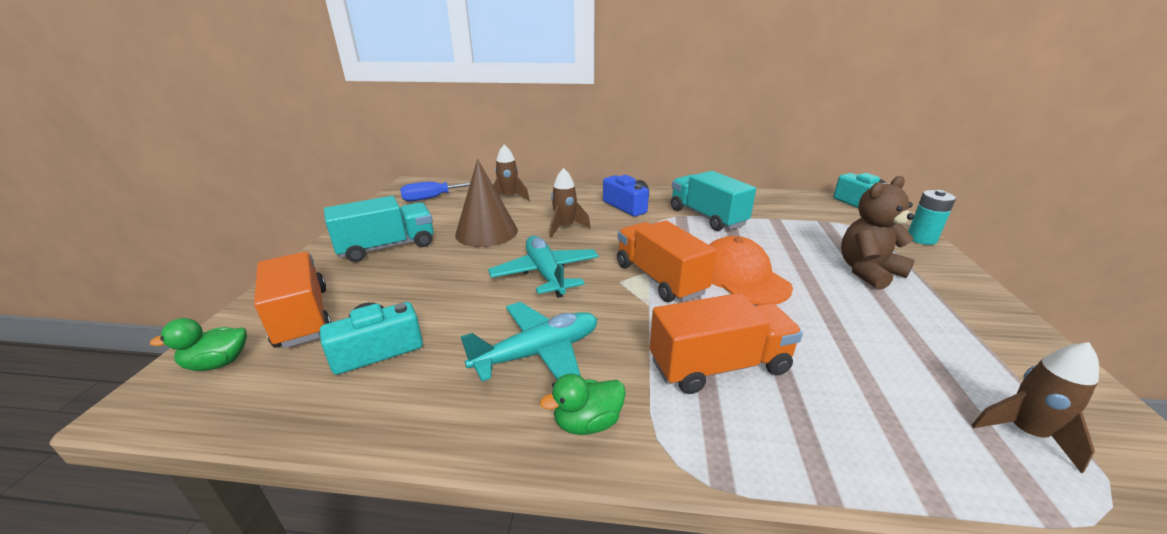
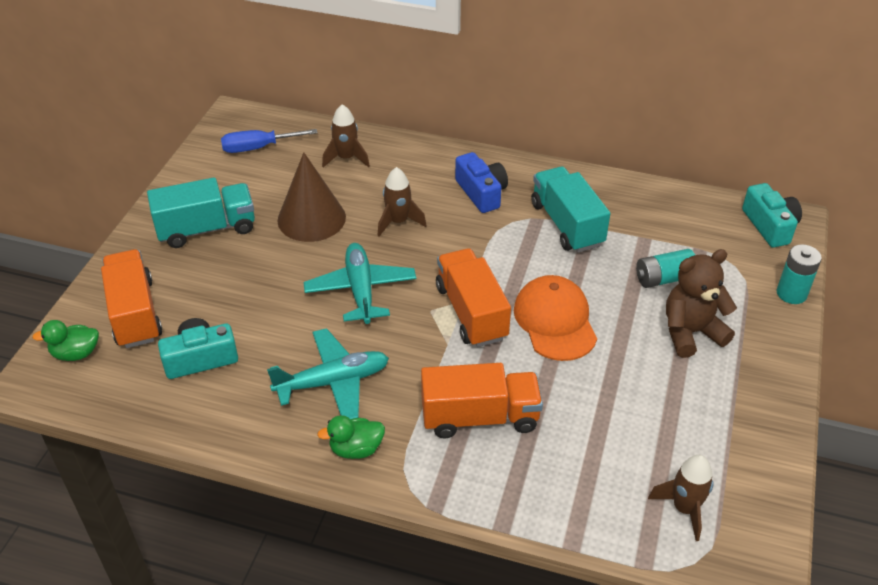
camera: 10 degrees right, 15 degrees up
(811, 240) = (664, 278): none -> turquoise battery

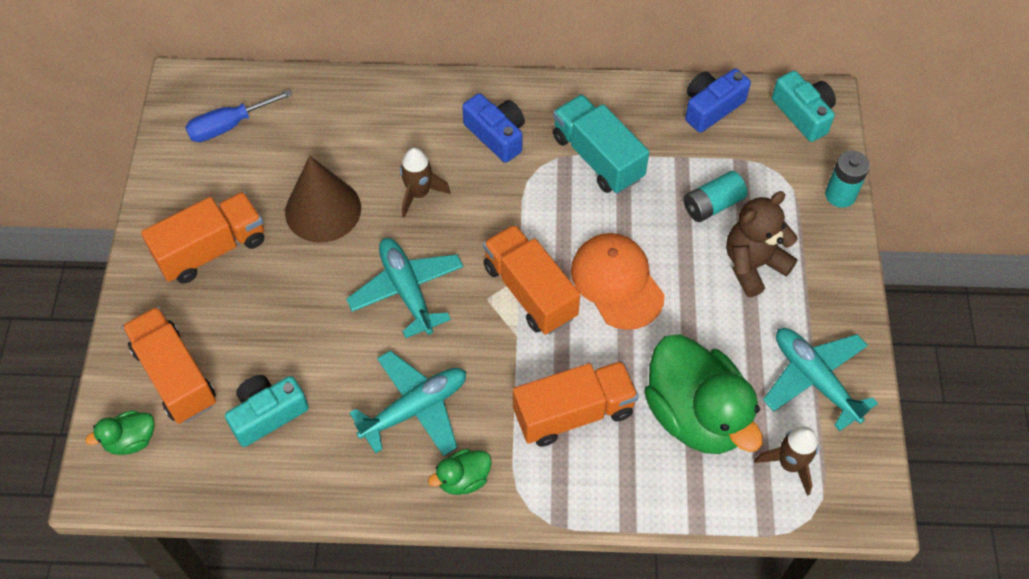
camera: 15 degrees left, 15 degrees up
(207, 229) = (212, 249): turquoise truck -> orange truck
(346, 158) = (334, 119): brown rocket -> none
(599, 444) = (696, 415): none -> green duck
(683, 206) = (711, 107): none -> blue camera
(729, 440) = (814, 380): none -> turquoise plane

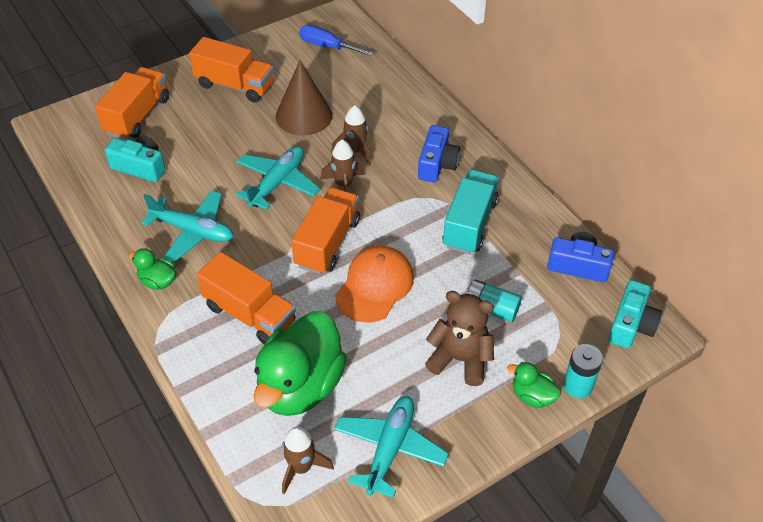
camera: 55 degrees right, 10 degrees down
(131, 440) = (83, 121): green duck -> green duck (532, 396)
(460, 232) = (343, 185): none -> brown rocket

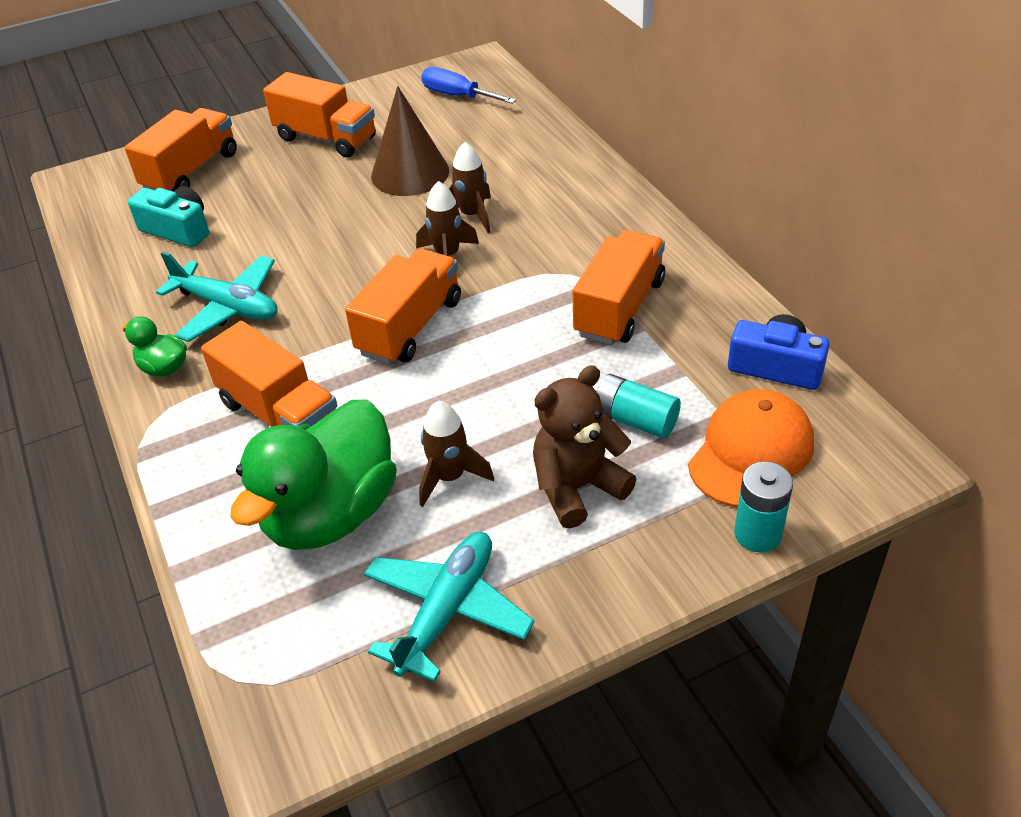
camera: 10 degrees right, 5 degrees down
(277, 183) = (356, 252): turquoise plane -> none
(301, 467) = (307, 630): brown rocket -> brown rocket (450, 477)
(375, 286) = (467, 383): orange cap -> orange cap (751, 452)
(437, 164) = (584, 233): blue camera -> none
(460, 359) = (577, 488): brown teddy bear -> brown teddy bear turned 60 degrees counterclockwise
(469, 224) = (619, 308): turquoise truck -> orange truck
(532, 396) = (683, 545): green duck -> none
(631, 325) = (852, 451): turquoise camera -> none

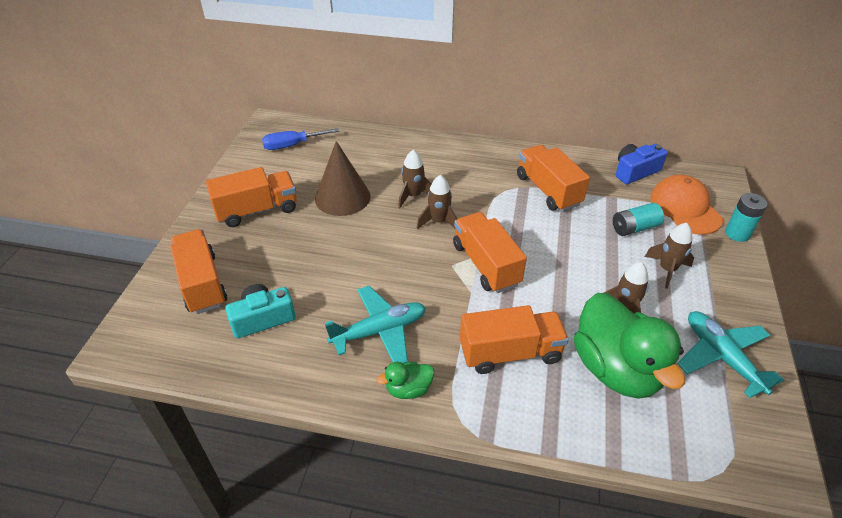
camera: 55 degrees left, 0 degrees up
(577, 488) = (667, 270): brown teddy bear -> brown rocket

